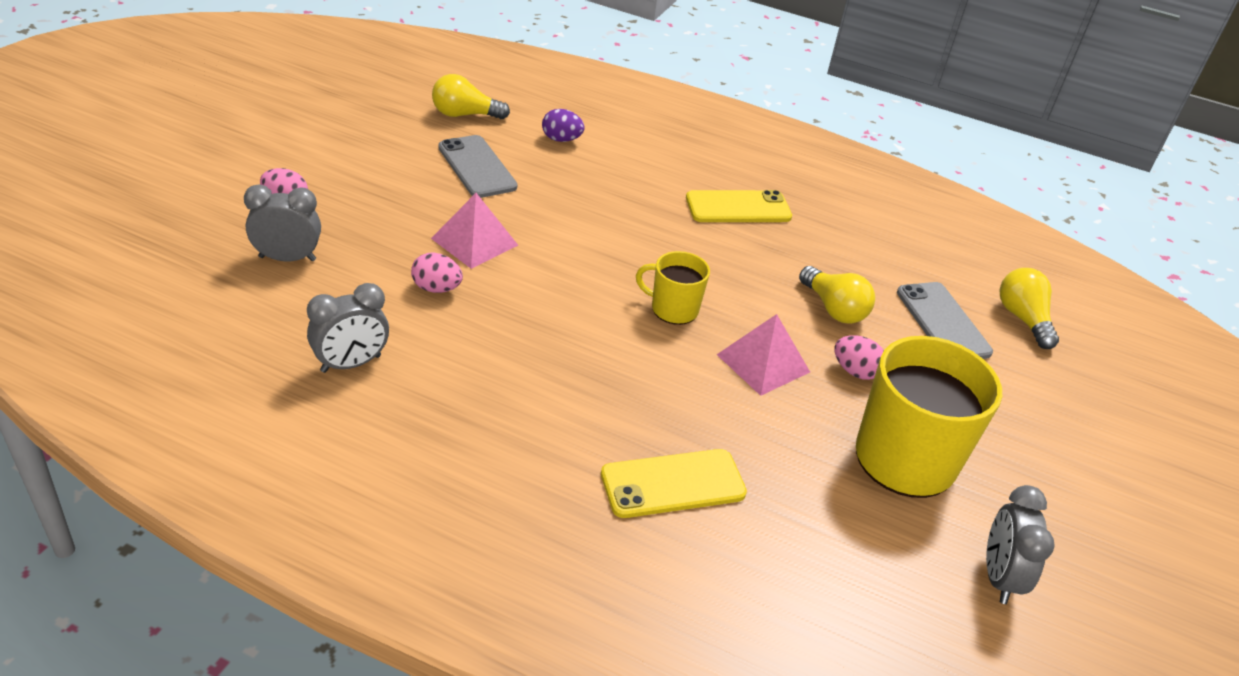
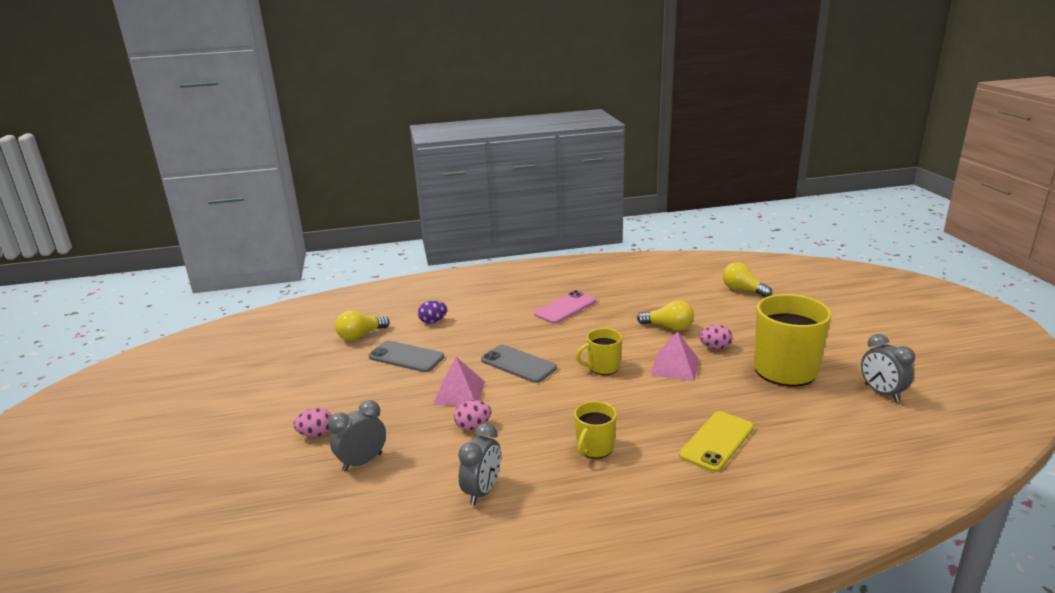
camera: 30 degrees left, 15 degrees down
(525, 396) = (594, 448): none -> yellow mug
(738, 207) = (565, 308): yellow phone -> pink phone
(942, 322) = (717, 308): grey phone -> grey phone (518, 364)

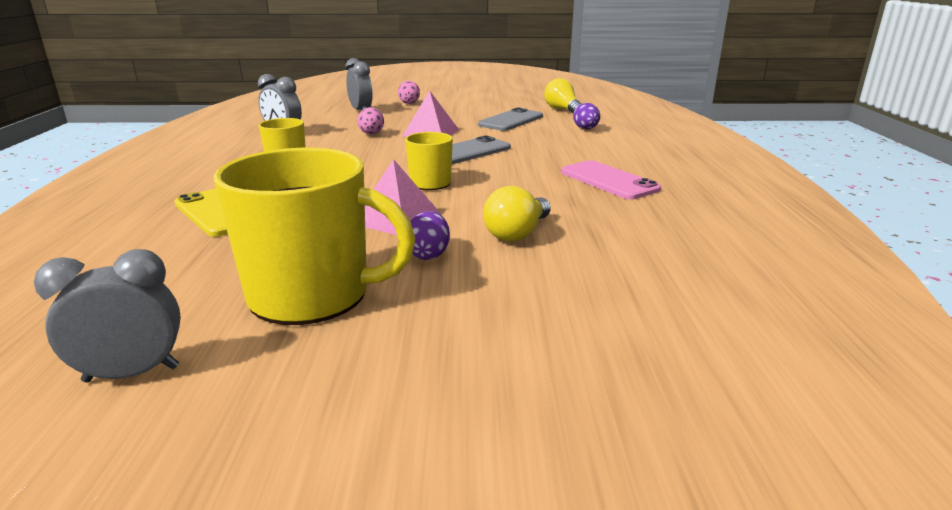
camera: 100 degrees right, 0 degrees up
(715, 347) = (428, 255): pink egg -> purple egg
(742, 290) = (675, 341): yellow light bulb -> none

